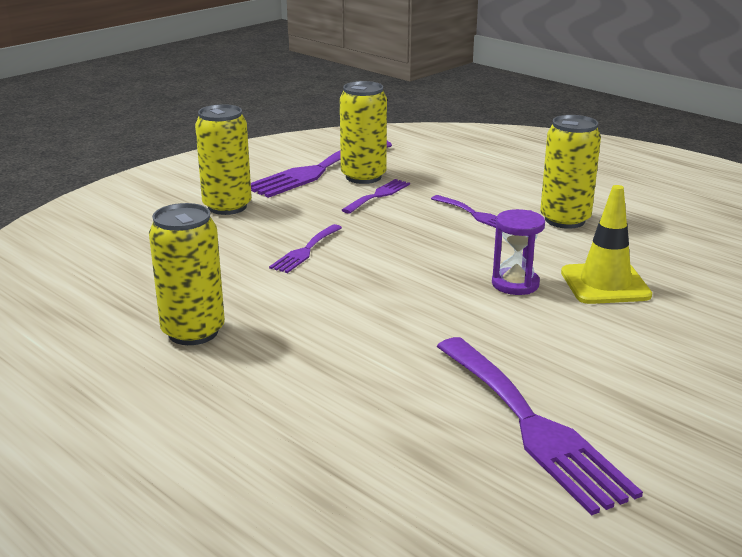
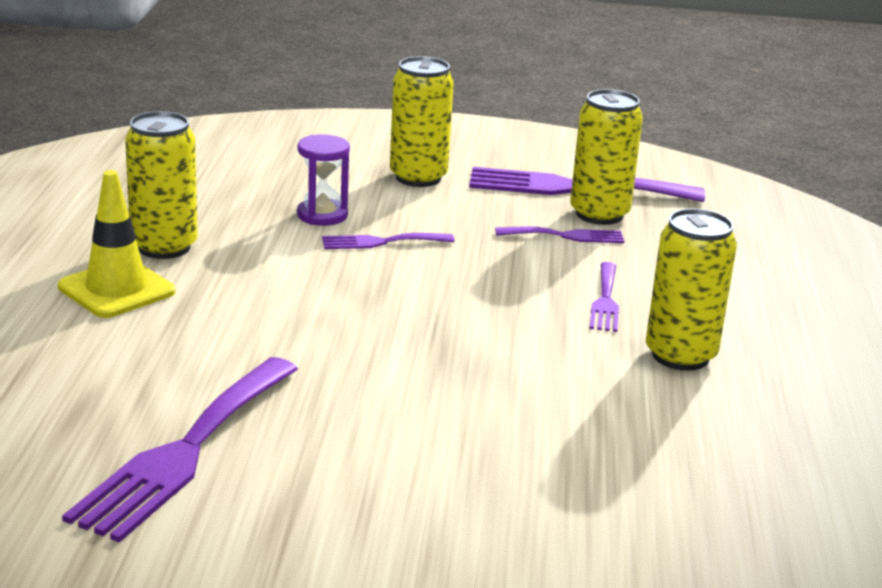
camera: 50 degrees right, 0 degrees up
(515, 284) = (466, 368): purple hourglass -> purple hourglass (322, 215)
(605, 284) = (544, 421): yellow traffic cone -> yellow traffic cone (116, 289)

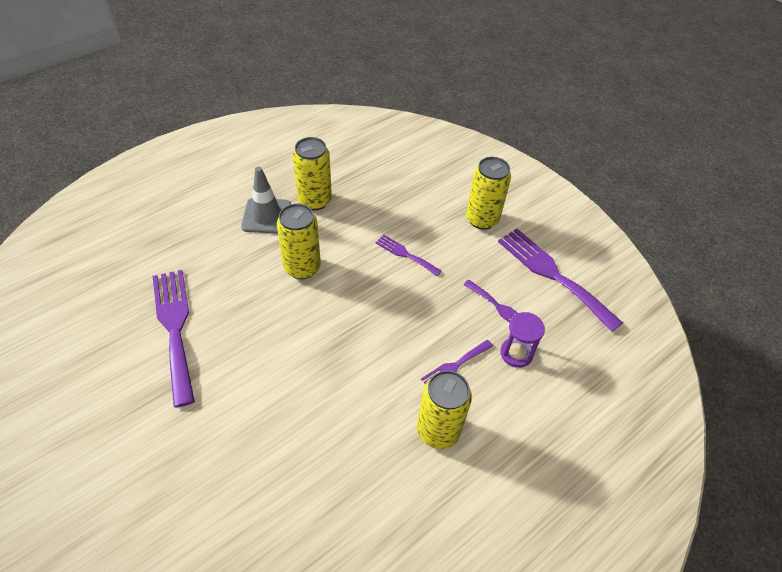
camera: 45 degrees right, 25 degrees up
(116, 289) = (266, 216): yellow traffic cone -> grey traffic cone
(184, 452) = (175, 328): purple fork -> purple fork turned 90 degrees clockwise
(322, 215) = (403, 219): purple hourglass -> purple hourglass (516, 353)
(599, 214) = (539, 303): yellow can -> yellow can (302, 268)

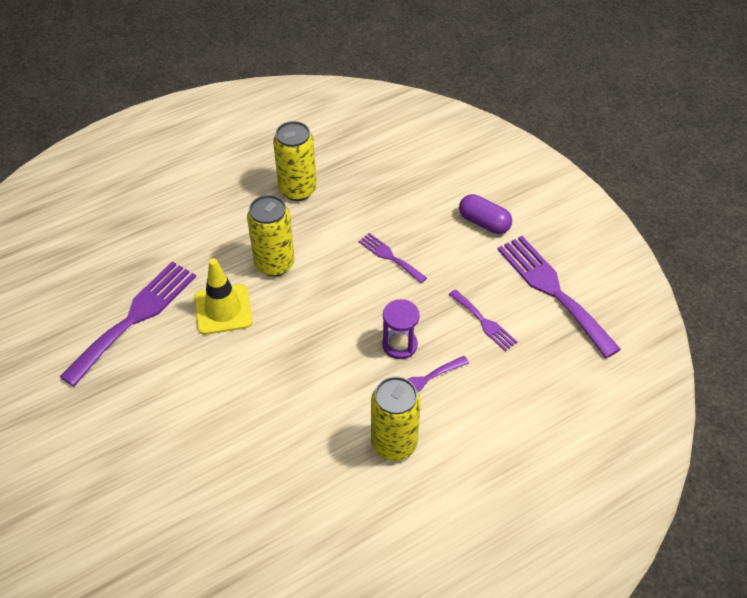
camera: 10 degrees right, 0 degrees up
(175, 328) = (135, 318): purple fork -> purple fork turned 45 degrees clockwise
(259, 314) = (223, 309): none -> yellow traffic cone
(266, 216) = (242, 204): grey traffic cone -> none
(482, 219) = (484, 223): yellow can -> purple capsule
(516, 353) = (493, 373): purple hourglass -> purple hourglass (399, 345)

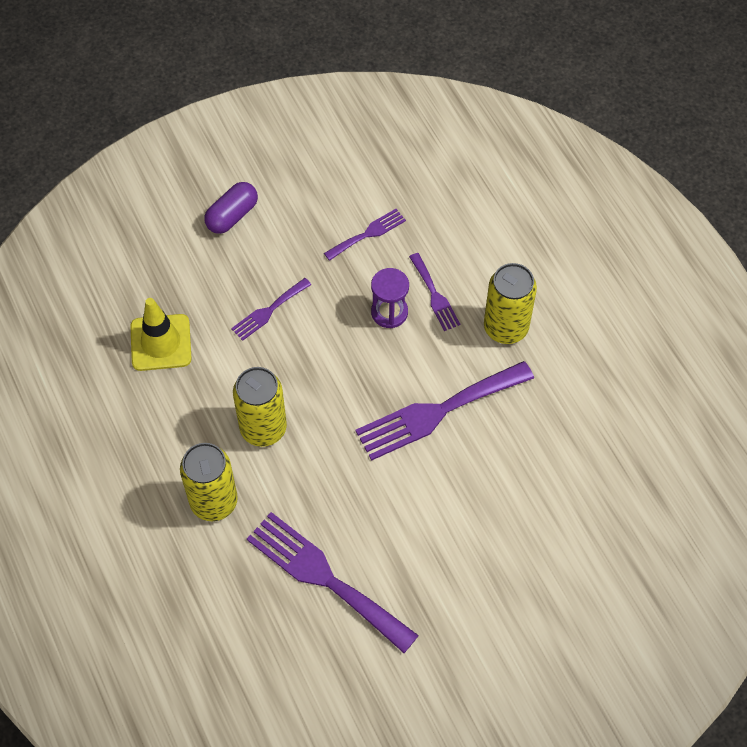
camera: 85 degrees left, 10 degrees up
(223, 309) = (324, 483): yellow traffic cone -> yellow traffic cone (161, 343)
(297, 190) = (149, 400): yellow can -> yellow can (214, 502)
(553, 290) = (334, 168): purple fork -> purple fork (437, 412)

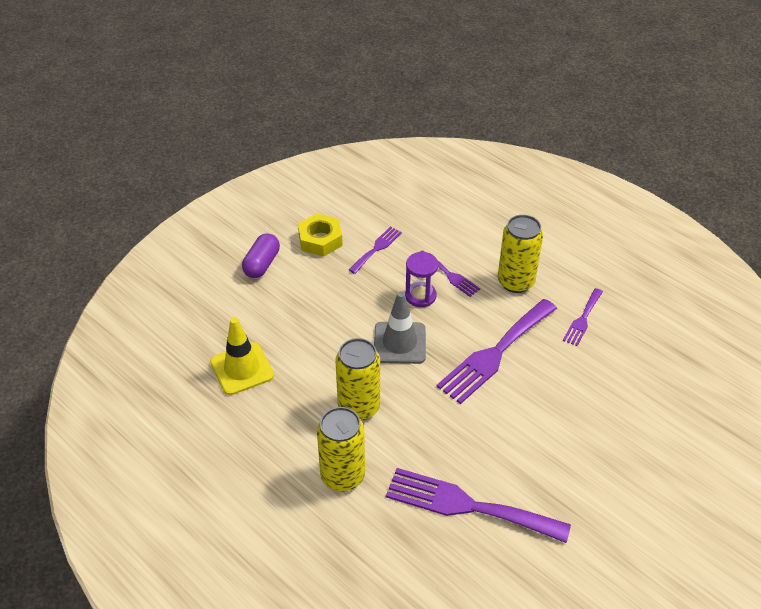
camera: 20 degrees left, 15 degrees down
(268, 311) = (323, 321): purple fork -> purple fork (582, 319)
(309, 202) = (320, 240): none -> yellow nut
(339, 365) = (399, 343): none -> grey traffic cone

